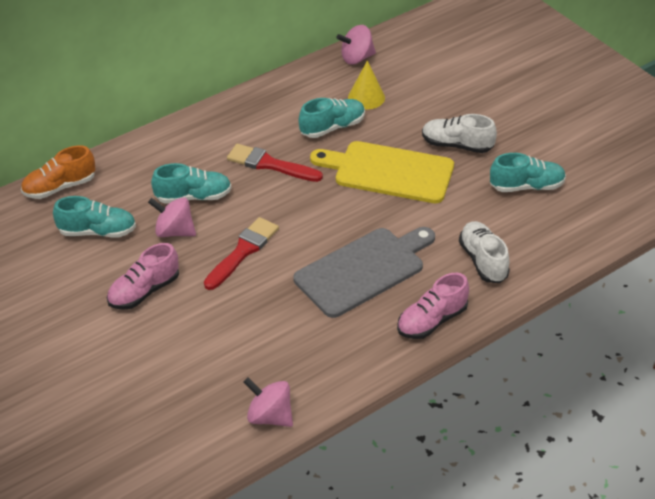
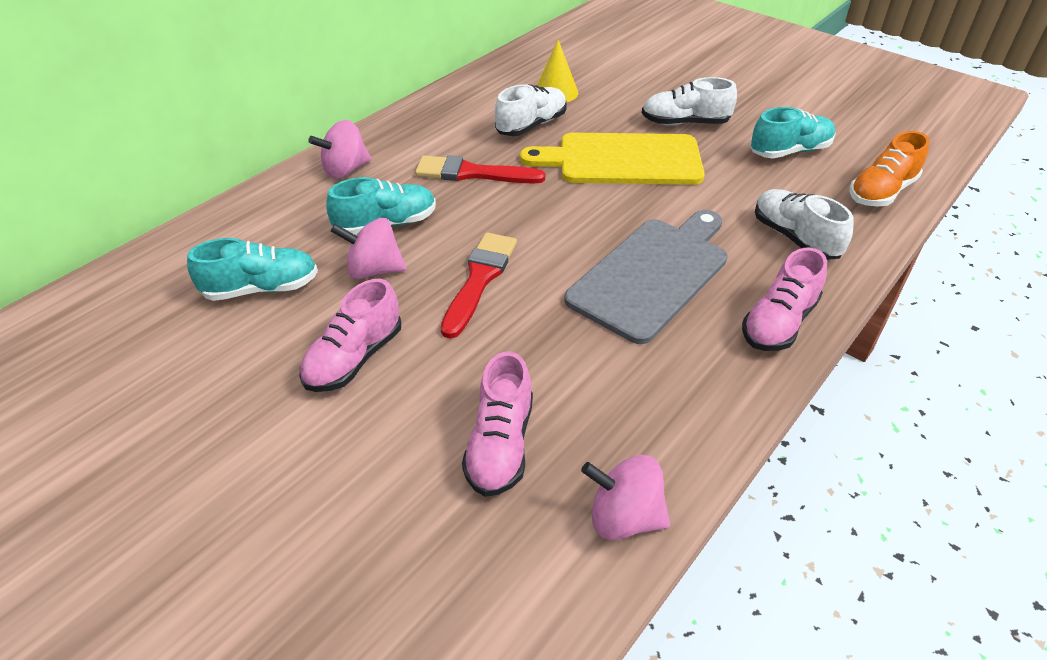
camera: 15 degrees left, 0 degrees up
(60, 187) = (193, 241): orange shoe -> orange shoe (881, 192)
(215, 362) = (500, 445): none -> pink shoe
(332, 127) = (531, 125): turquoise shoe -> white shoe
(356, 58) = (526, 59): pink spinning top -> pink spinning top (345, 170)

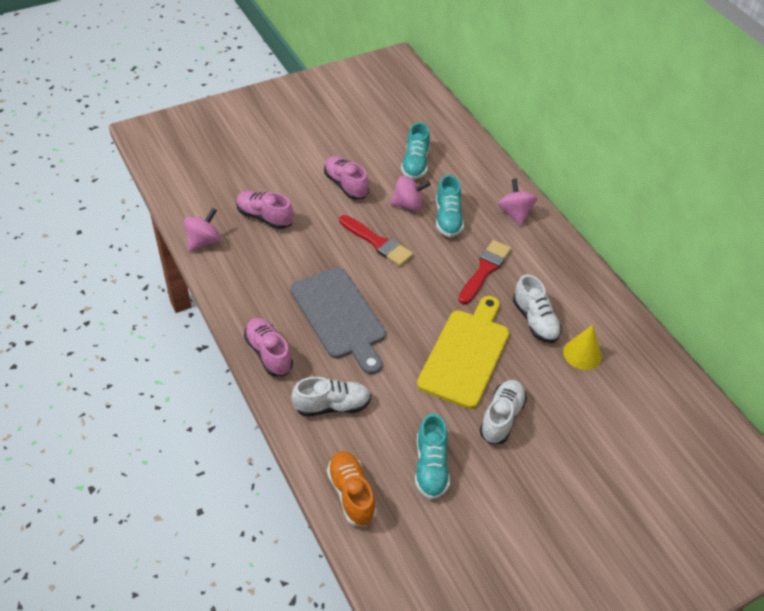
camera: 110 degrees right, 5 degrees up
(374, 270) = (408, 205): pink spinning top -> pink spinning top turned 60 degrees clockwise

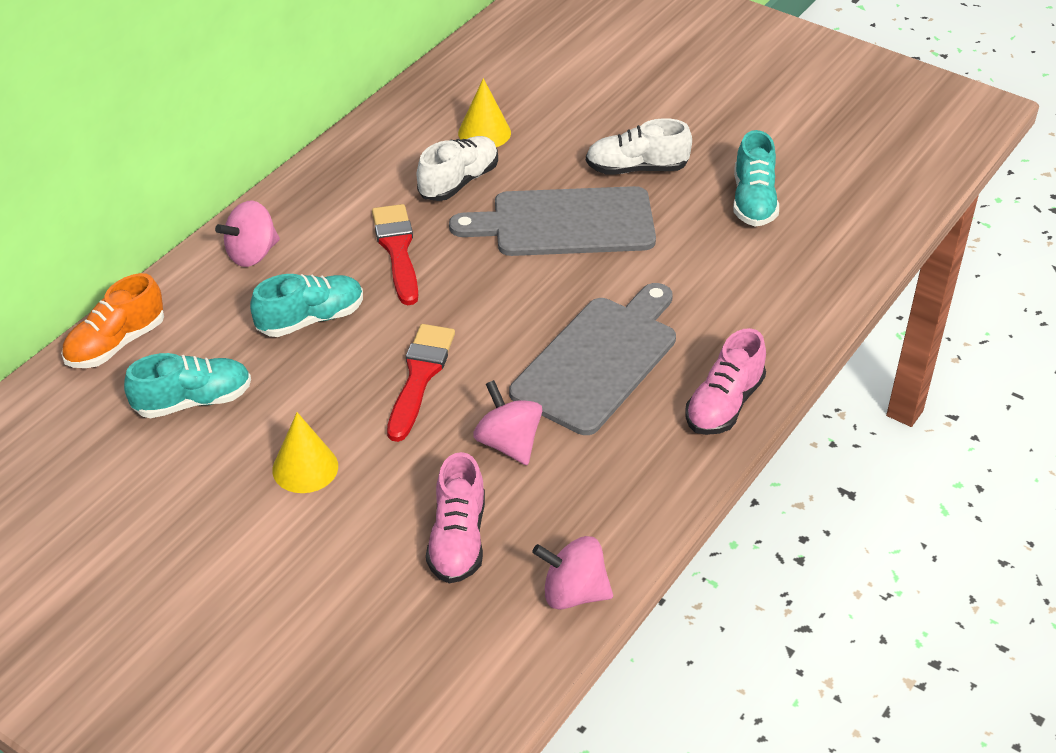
camera: 115 degrees left, 5 degrees down
(332, 406) = (749, 309): white shoe -> none
(346, 185) = (305, 468): pink shoe -> yellow cone
(351, 494) = (847, 248): orange shoe -> orange shoe (116, 344)
(408, 205) = (307, 373): pink spinning top -> pink spinning top (508, 444)
(431, 466) = (753, 201): turquoise shoe -> turquoise shoe turned 120 degrees clockwise
(466, 354) = (565, 223): yellow cutting board -> grey cutting board
(485, 270) = (397, 250): red brush -> red brush turned 75 degrees clockwise

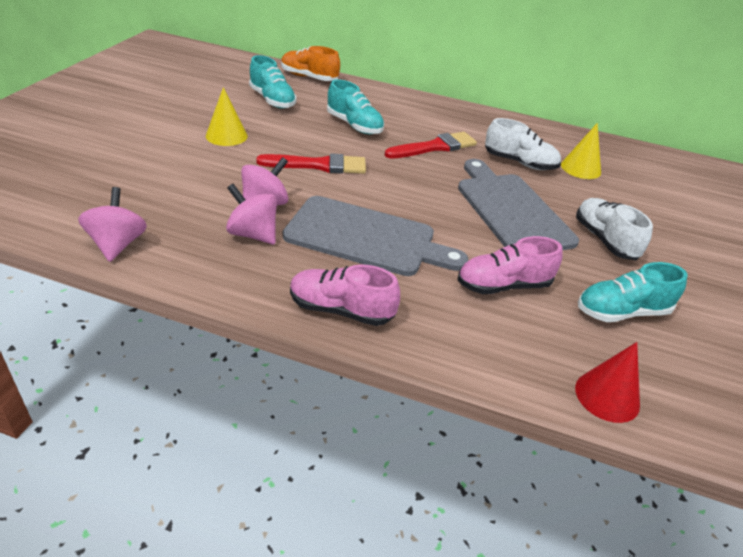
camera: 70 degrees right, 5 degrees down
(252, 254) = (400, 104): pink spinning top -> pink spinning top (253, 234)
(458, 539) = (169, 192): pink shoe -> pink shoe (503, 285)
(858, 252) = (607, 396): none -> red cone

